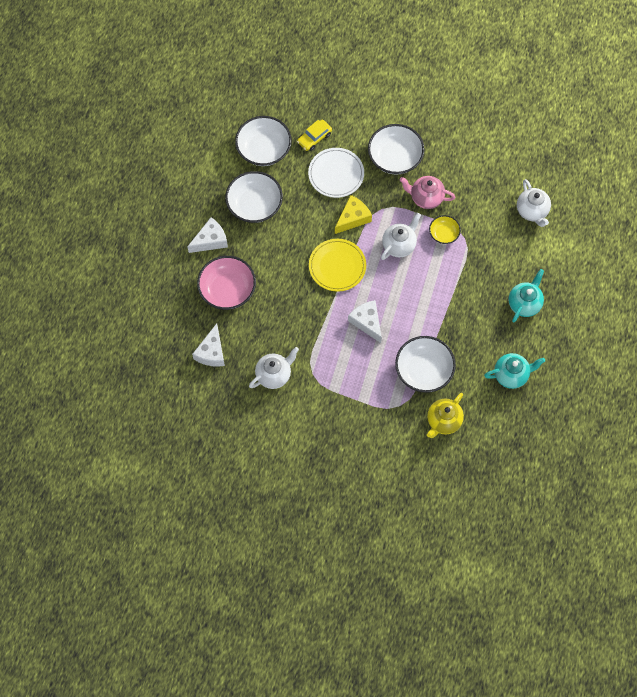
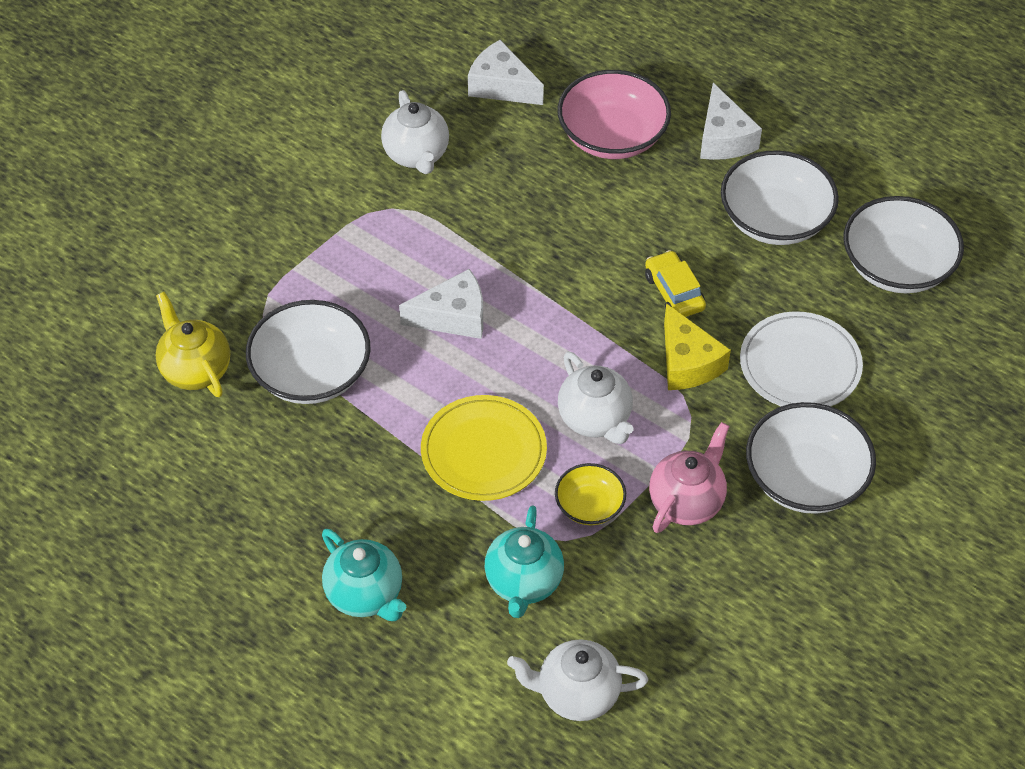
camera: 110 degrees right, 15 degrees down
(314, 138) = (898, 354): yellow car -> yellow car (674, 292)
(337, 266) = (591, 306): yellow plate -> yellow plate (483, 451)
(511, 375) = (225, 513): turquoise teapot -> turquoise teapot (523, 583)

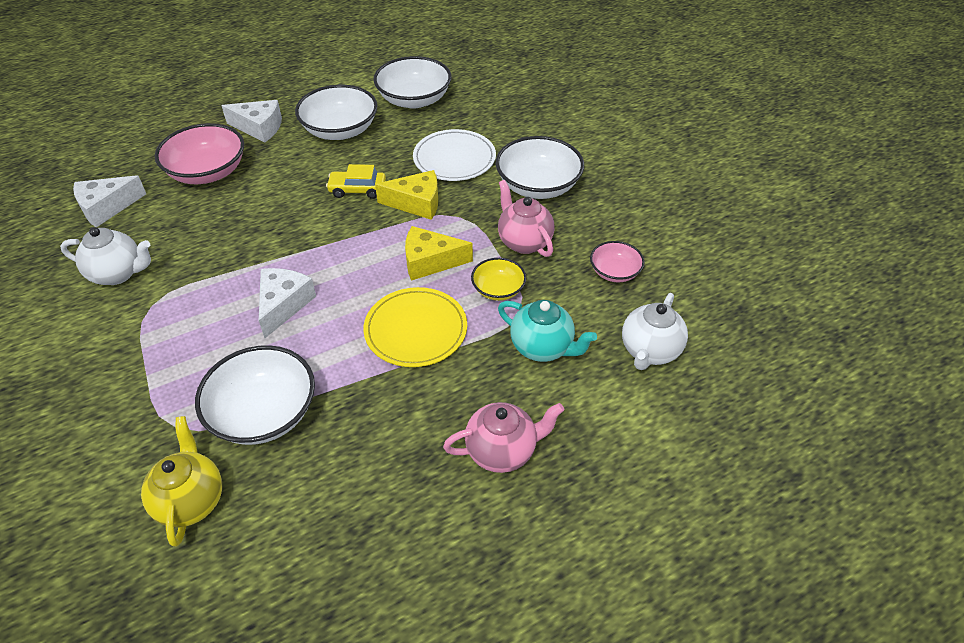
camera: 65 degrees left, 5 degrees down
(195, 370) = (191, 500): yellow teapot -> yellow teapot turned 90 degrees clockwise
(365, 595) = (502, 451): turquoise teapot -> pink teapot
(595, 420) = (430, 261): white teapot -> yellow cheese
(691, 618) = (614, 272): none -> pink bowl

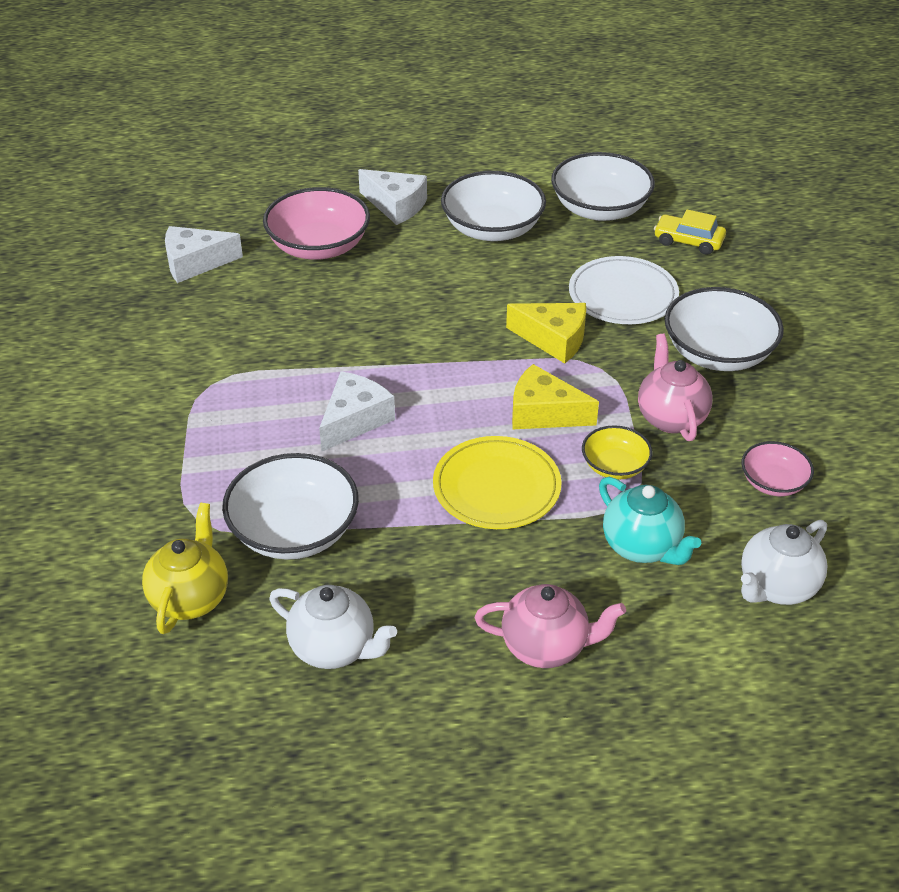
camera: 20 degrees right, 5 degrees down
(118, 273) = (186, 340): white teapot -> white teapot (334, 648)
(357, 190) = (487, 307): yellow car -> yellow car (688, 241)

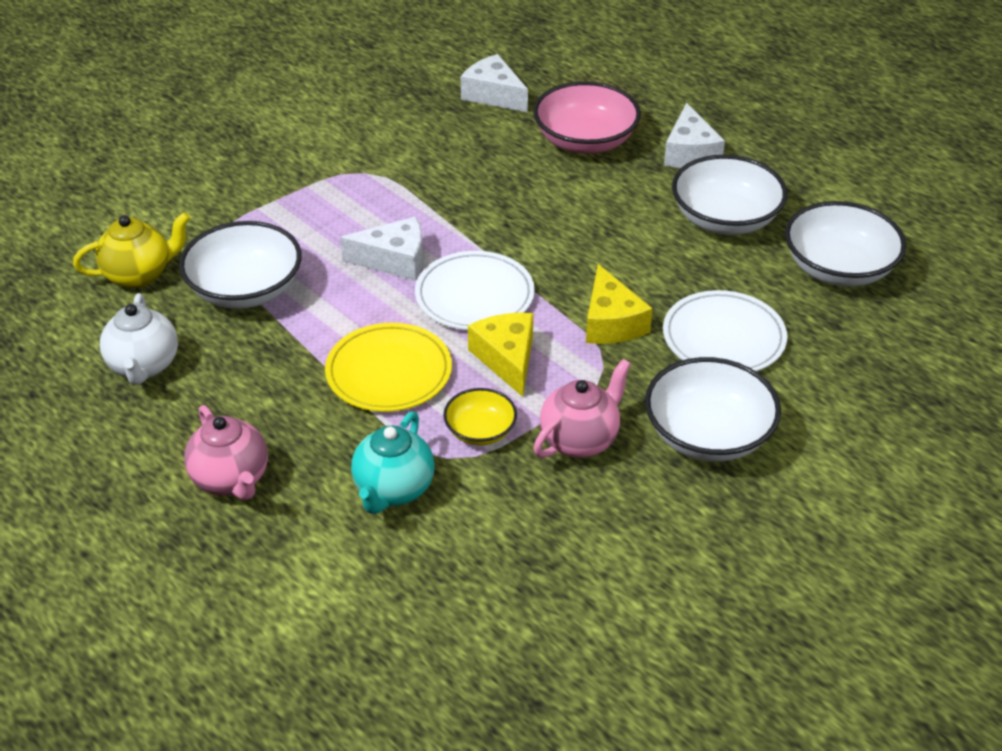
camera: 55 degrees right, 0 degrees up
(449, 395) = (474, 295): none -> white plate
(688, 241) = (860, 346): yellow car -> none
(773, 482) = (557, 545): pink bowl -> none
(776, 587) = (418, 599): white teapot -> none

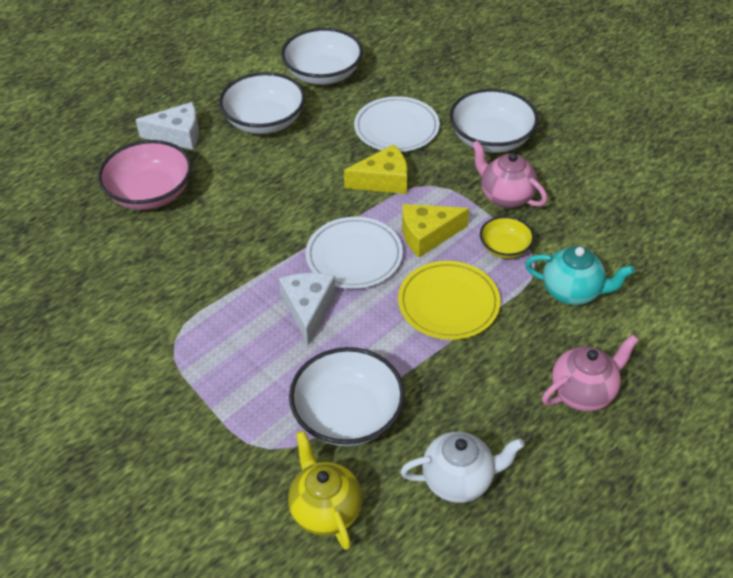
camera: 90 degrees left, 5 degrees up
(493, 95) = (64, 253): white cheese -> none

